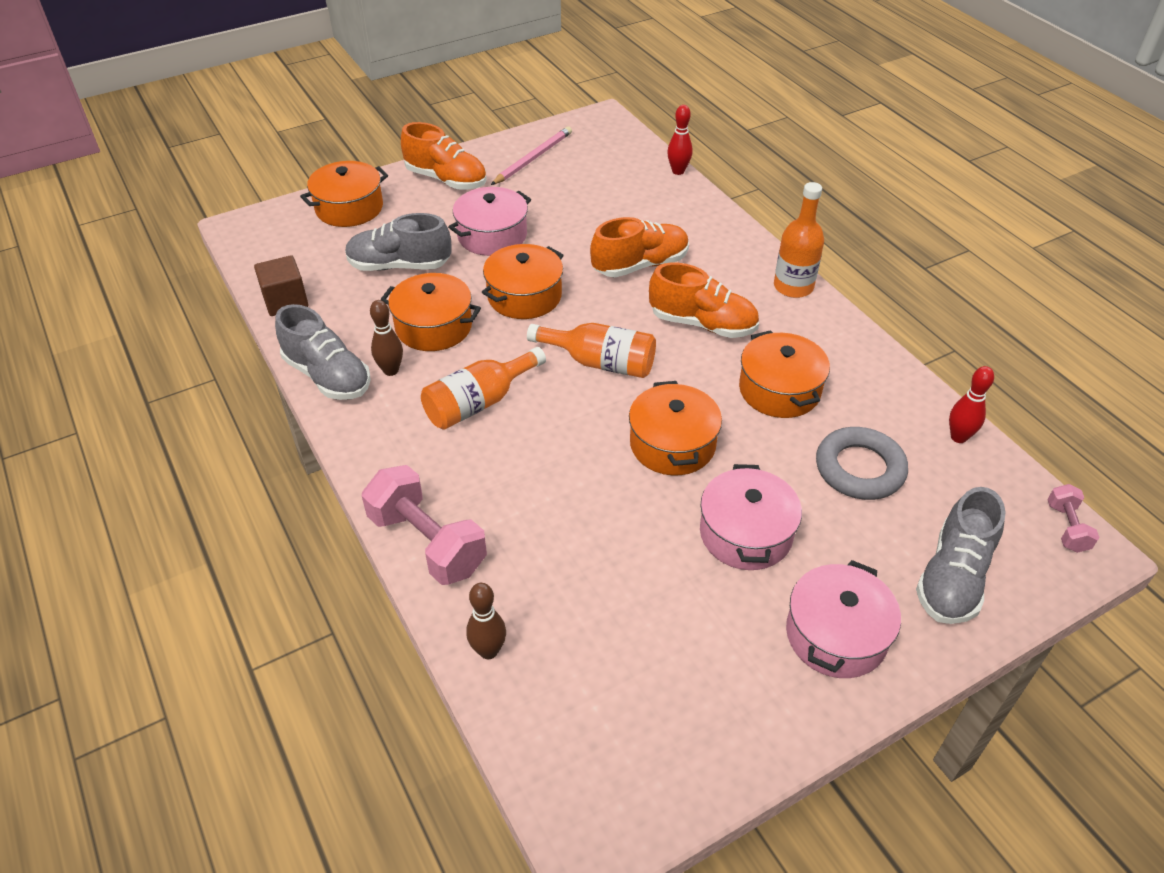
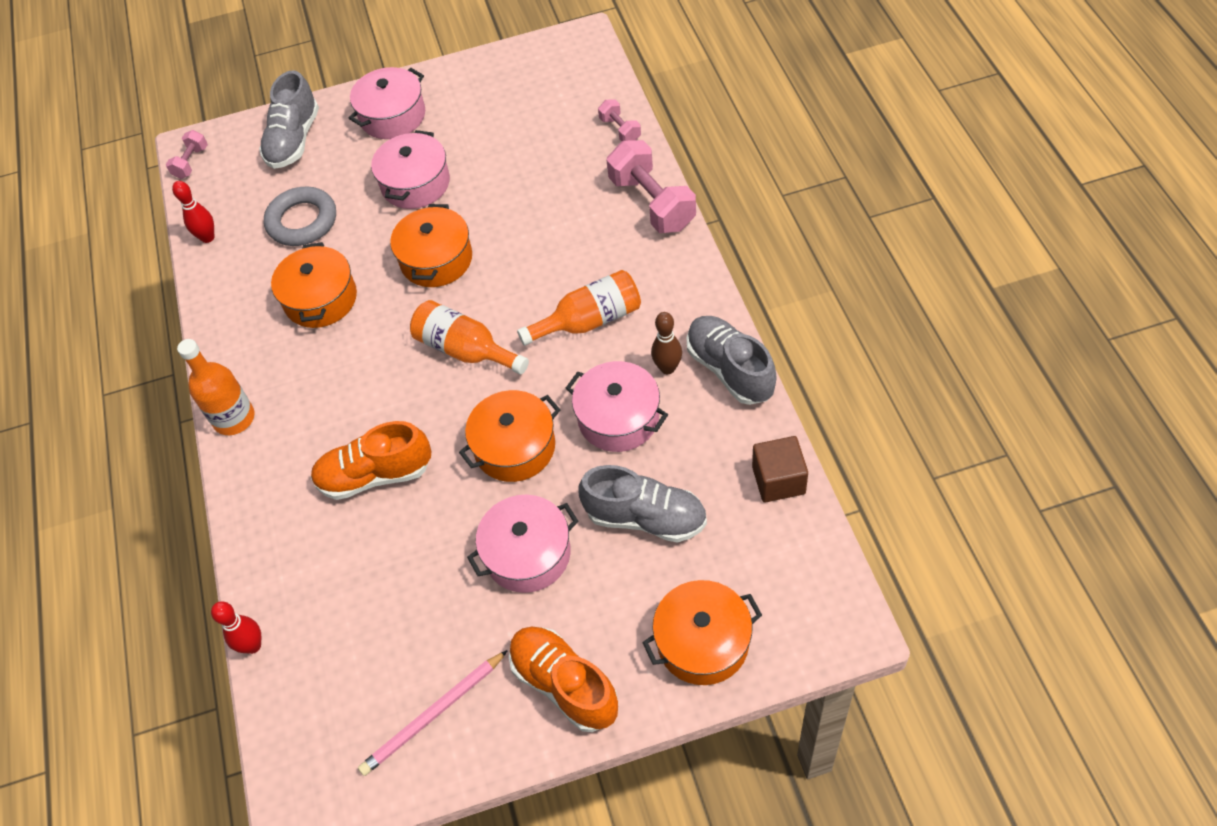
camera: 160 degrees left, 10 degrees up
(433, 326) = (618, 418): orange pot -> pink pot
(488, 651) = (620, 130): brown bowling pin -> pink dumbbell
(702, 324) = (349, 382): orange shoe -> none
(953, 578) = (294, 140): grey shoe -> grey shoe turned 150 degrees clockwise

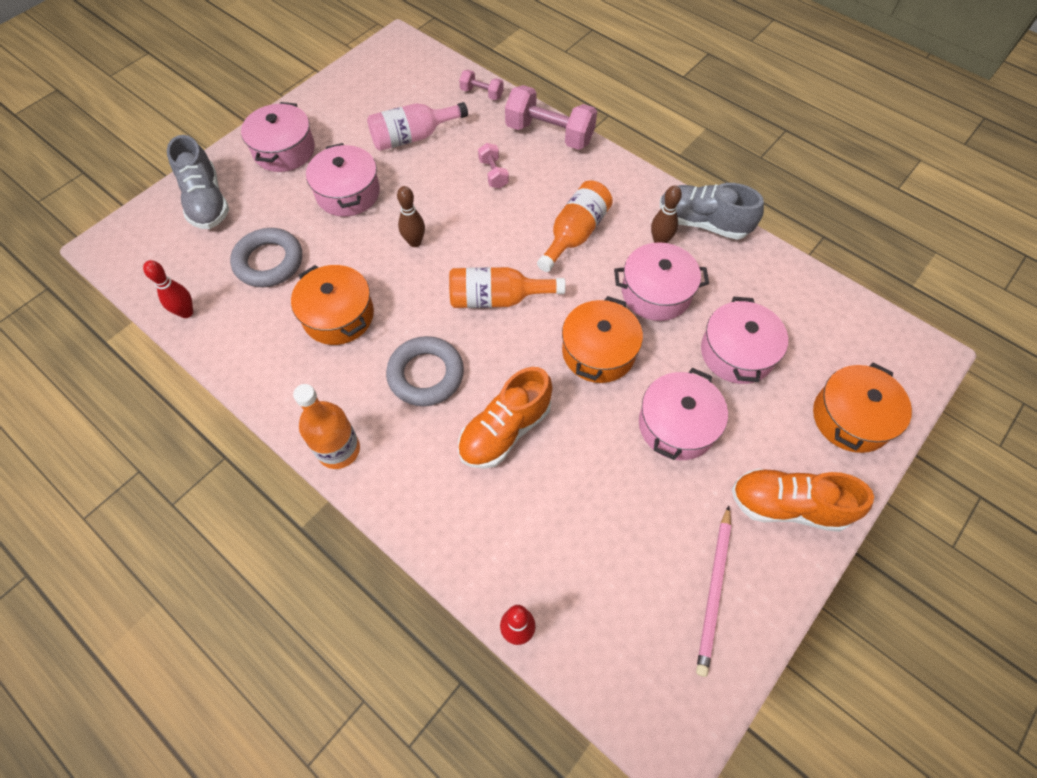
camera: 40 degrees left, 5 degrees up
(191, 162) = (117, 258): pink dumbbell -> pink dumbbell (493, 174)
(350, 390) = (426, 374): none -> grey ring
(436, 259) = (414, 242): orange pot -> brown bowling pin
(517, 150) = (412, 137): none -> pink bottle
(646, 517) = (737, 353): grey shoe -> pink pot
(778, 480) = (799, 281): brown cube -> none

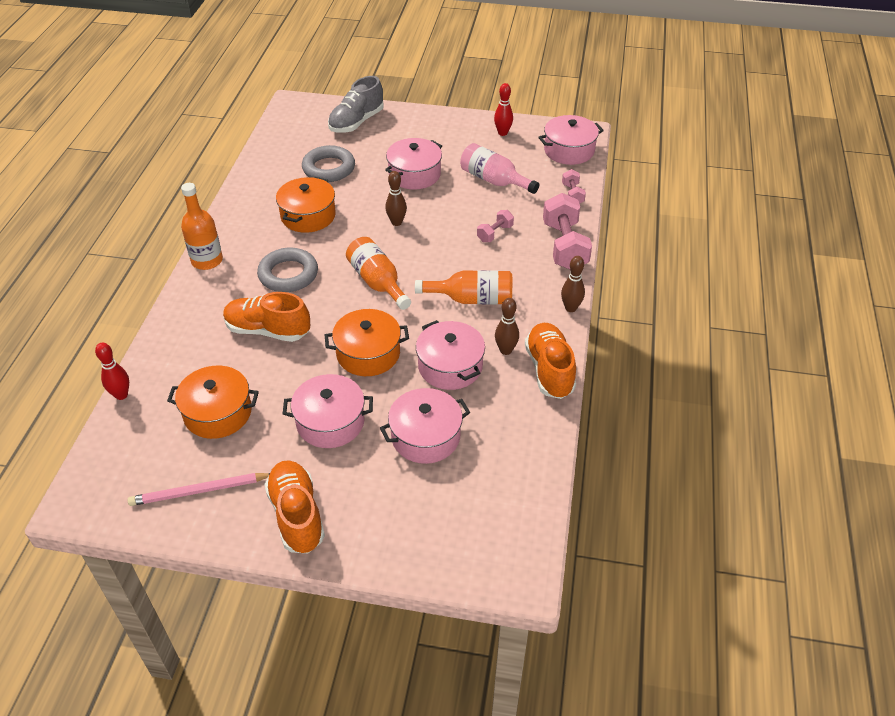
camera: 60 degrees right, 15 degrees down
(186, 312) = (266, 155): red bowling pin -> red bowling pin (502, 133)
(284, 150) = (427, 131): pink pot -> pink pot (569, 150)
(634, 170) = (570, 308): none -> brown bowling pin
(703, 223) = (549, 370): grey shoe -> orange shoe
(851, 418) = (410, 535): orange pot -> orange pot (218, 413)

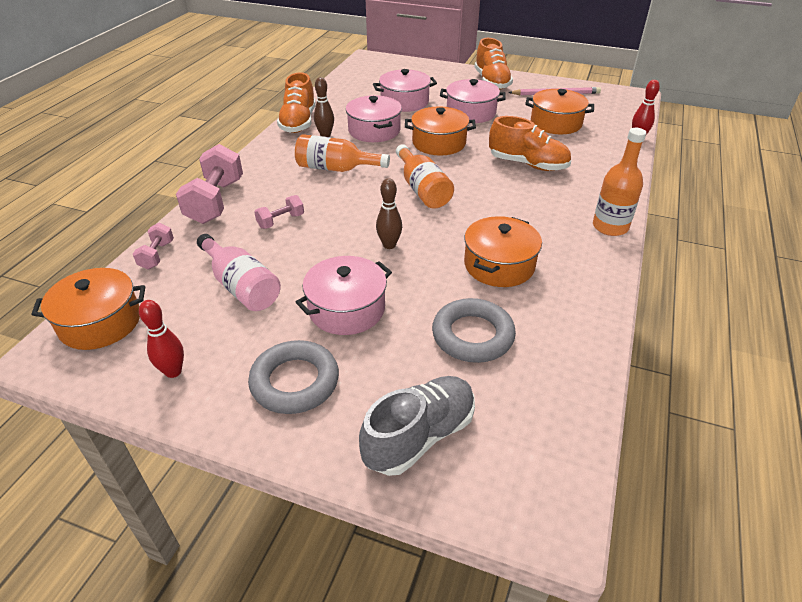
camera: 170 degrees left, 5 degrees down
(288, 274) = (515, 205): grey ring -> grey ring (295, 382)
(569, 150) = (100, 322): pink pot -> orange pot
(570, 308) = (252, 154): brown bowling pin -> none

